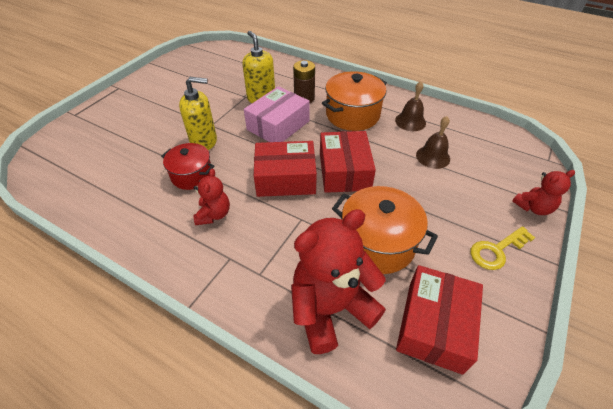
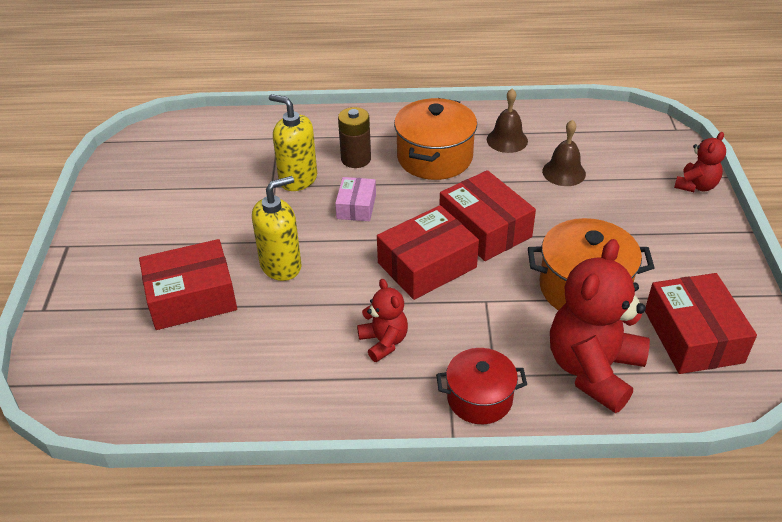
camera: 30 degrees left, 5 degrees down
(143, 139) = (191, 297): none -> red box
(192, 175) = (309, 312): red pot -> red pot (479, 398)
(278, 125) = (356, 206): pink box -> pink box, size x0.57
(497, 250) = (694, 243): yellow key -> none

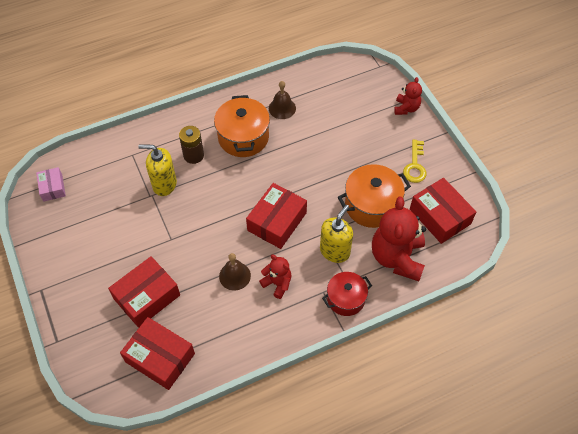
camera: 25 degrees left, 15 degrees up
(281, 266) = (189, 254): yellow soap dispenser -> yellow soap dispenser (335, 251)
(356, 206) = (213, 193): pink box -> pink box (52, 188)
(484, 228) = (298, 182): red box -> red box (160, 358)
(564, 172) = (327, 123): brown bell -> brown bell (234, 276)
(679, 258) = (415, 165): none -> yellow key

